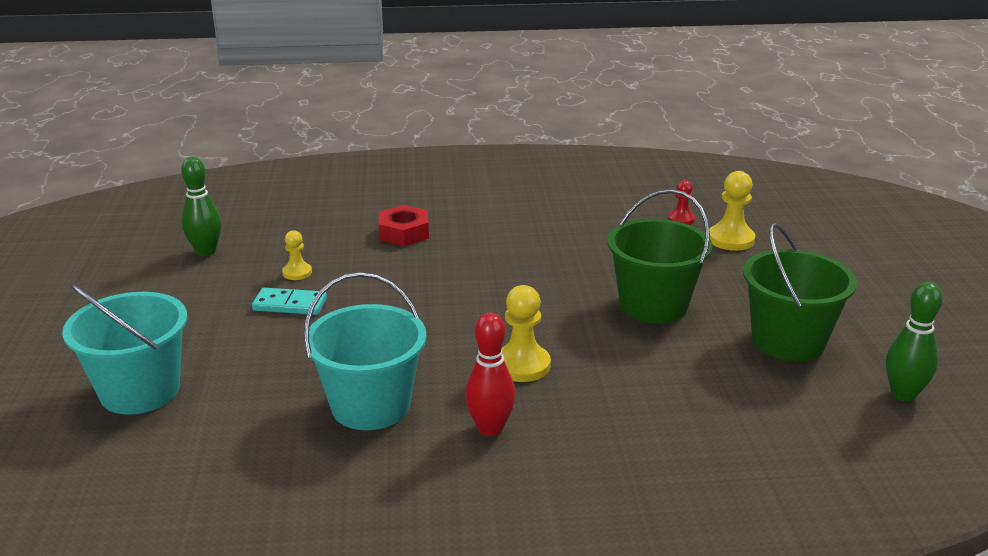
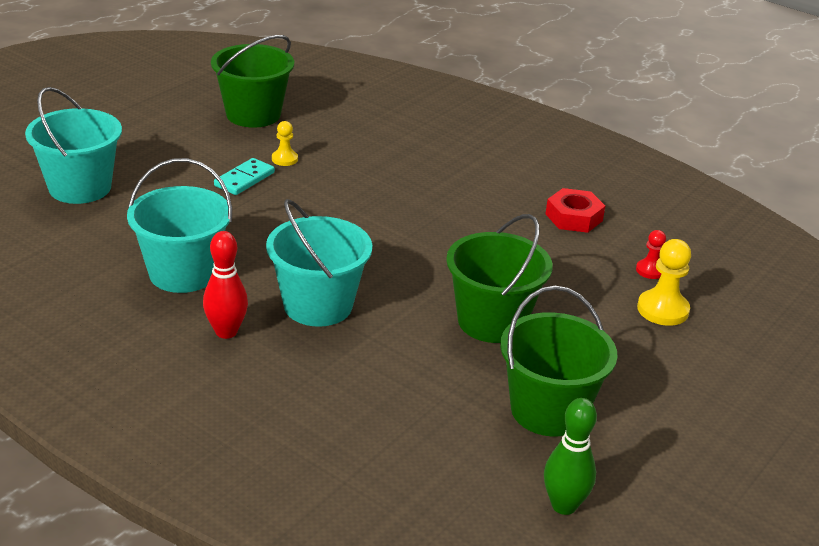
camera: 40 degrees right, 5 degrees up
(206, 251) = (253, 114): green bowling pin -> green bucket
(290, 305) = (244, 179): turquoise domino -> turquoise domino turned 75 degrees clockwise
(404, 233) = (404, 167): red nut -> red nut (573, 217)
(522, 365) = (318, 305): yellow pawn -> turquoise bucket

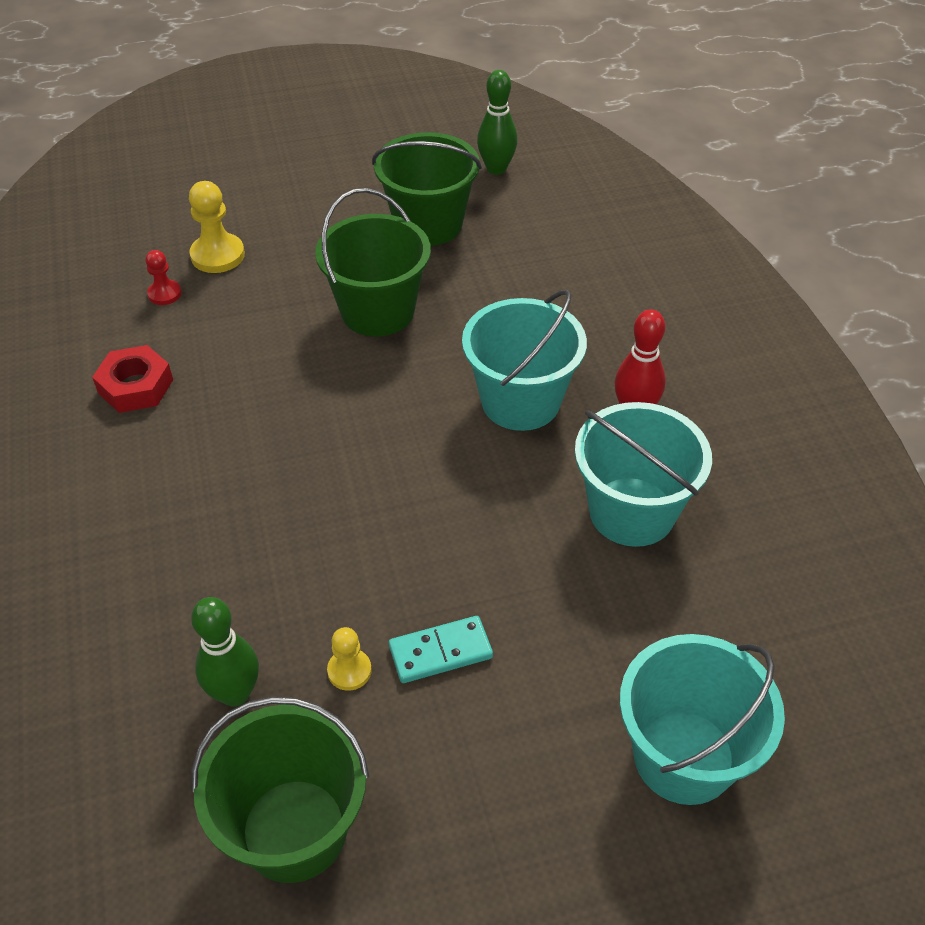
camera: 140 degrees left, 15 degrees up
(331, 136) = (235, 693): none -> green bowling pin

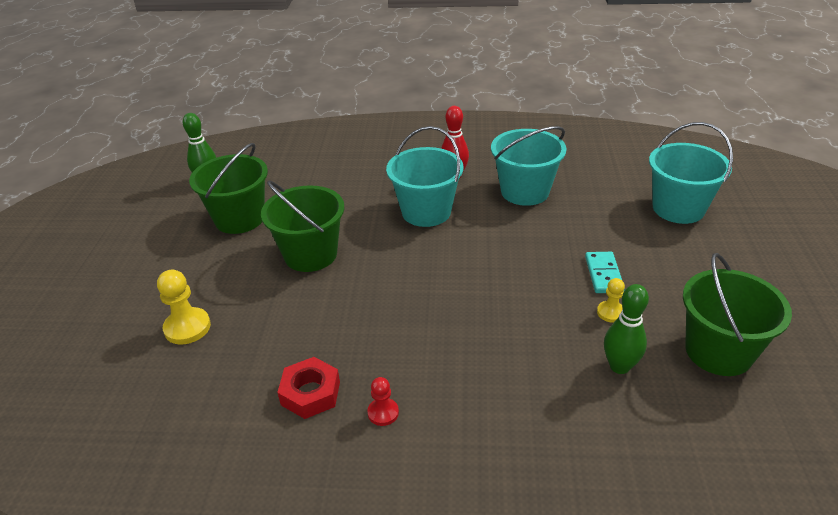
camera: 70 degrees left, 10 degrees down
(164, 294) = (210, 365): red pawn -> red pawn (383, 413)

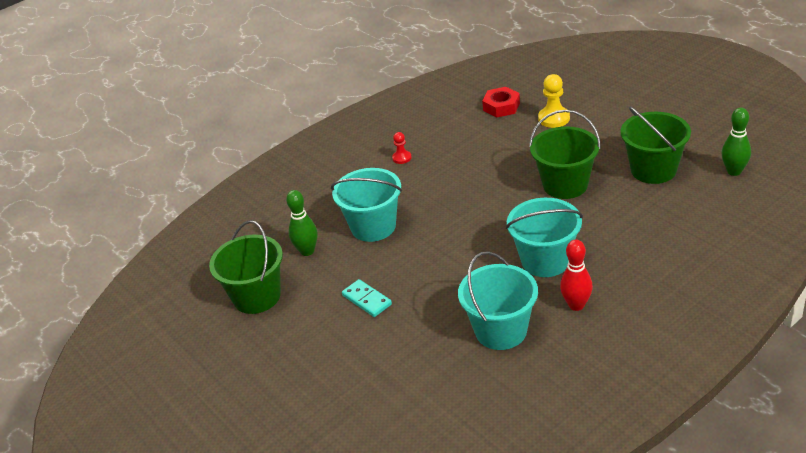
camera: 140 degrees right, 0 degrees up
(310, 393) = (446, 141): red nut -> red nut (501, 106)
(610, 312) = (338, 277): yellow pawn -> none
(678, 208) = (362, 402): turquoise bucket -> turquoise bucket (373, 226)

